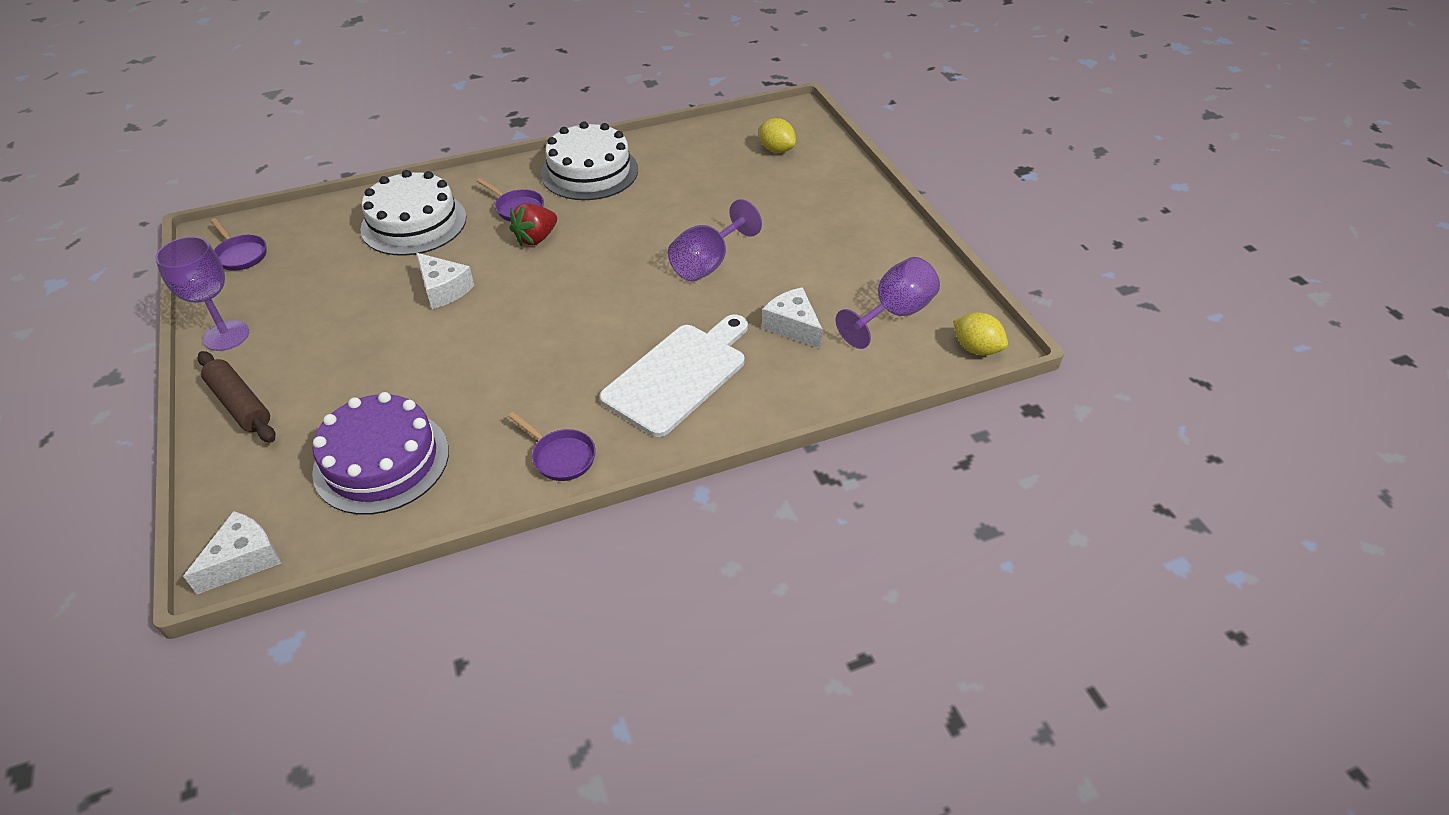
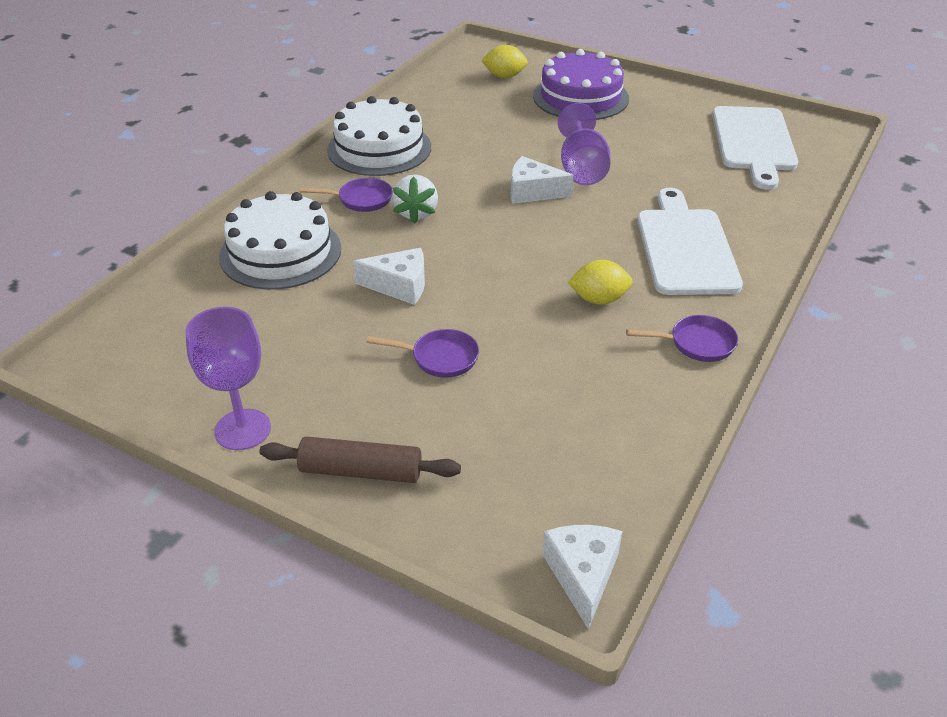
camera: 40 degrees left, 5 degrees down
(240, 255) = (133, 360): purple pan -> purple pan (439, 358)
(381, 461) = (568, 431): purple cake -> purple cake (580, 97)
(536, 238) = (416, 213): red strawberry -> white strawberry
(792, 326) = (705, 180): white cheese -> white cheese (532, 192)
(894, 314) = (753, 142): purple goblet -> white cutting board
(976, 349) = (831, 139): yellow lemon -> yellow lemon (599, 299)

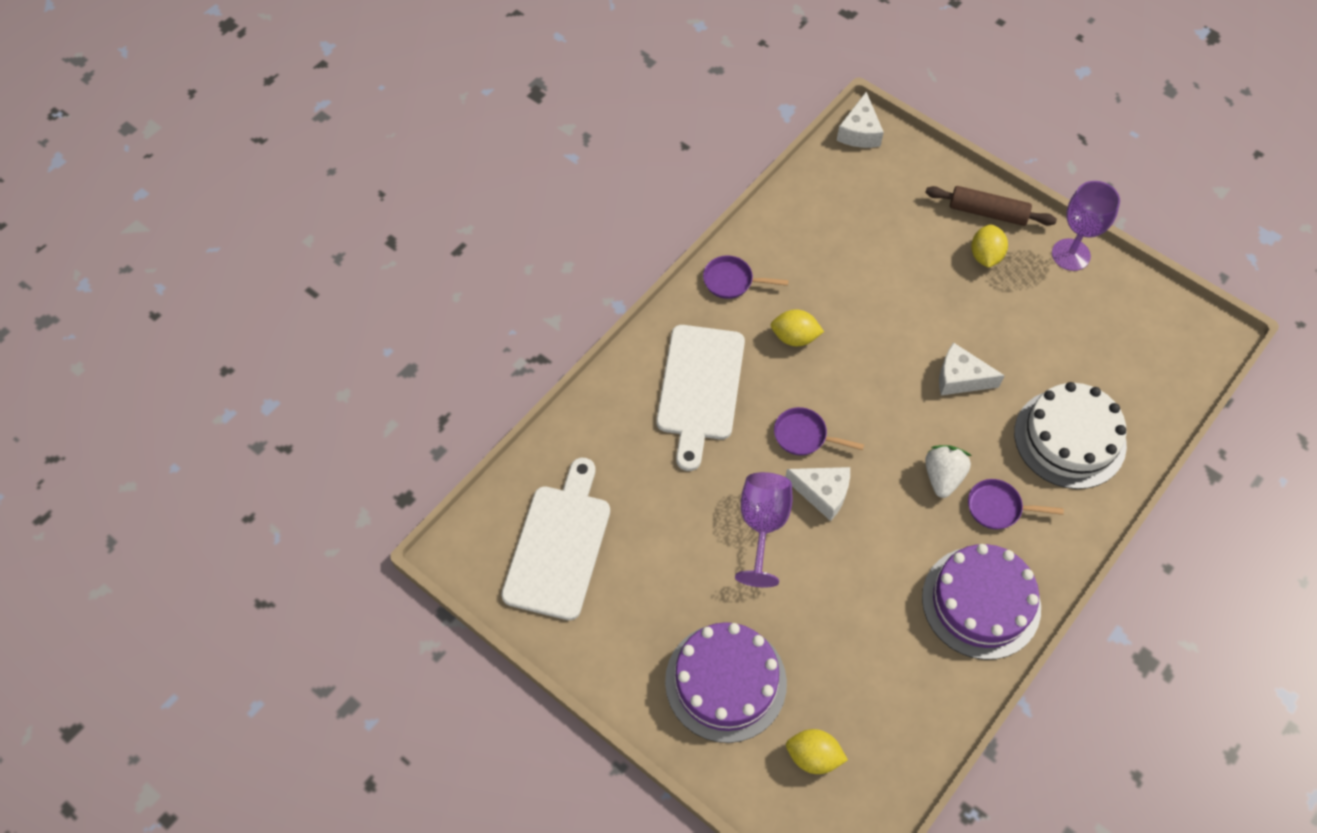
camera: 170 degrees left, 20 degrees up
(366, 413) = (985, 256): none -> yellow lemon
(379, 148) = (981, 602): white cake -> purple cake
(439, 358) = (931, 296): purple pan -> purple pan (804, 436)

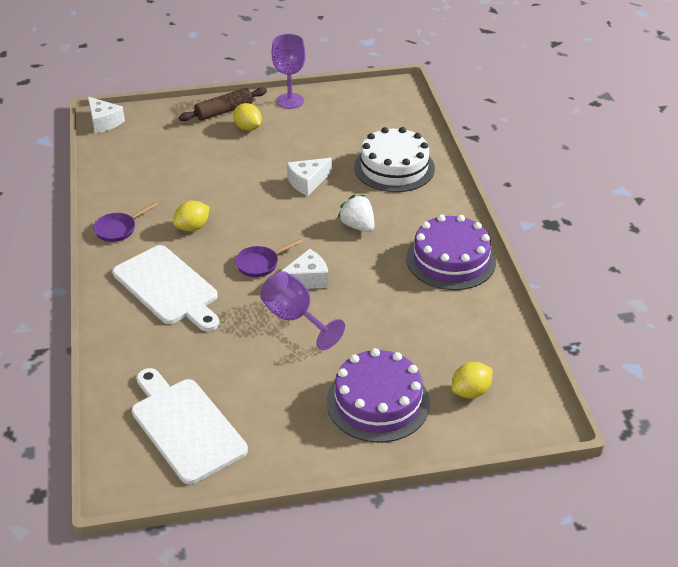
camera: 50 degrees left, 20 degrees down
(998, 508) = (402, 217): purple pan -> none

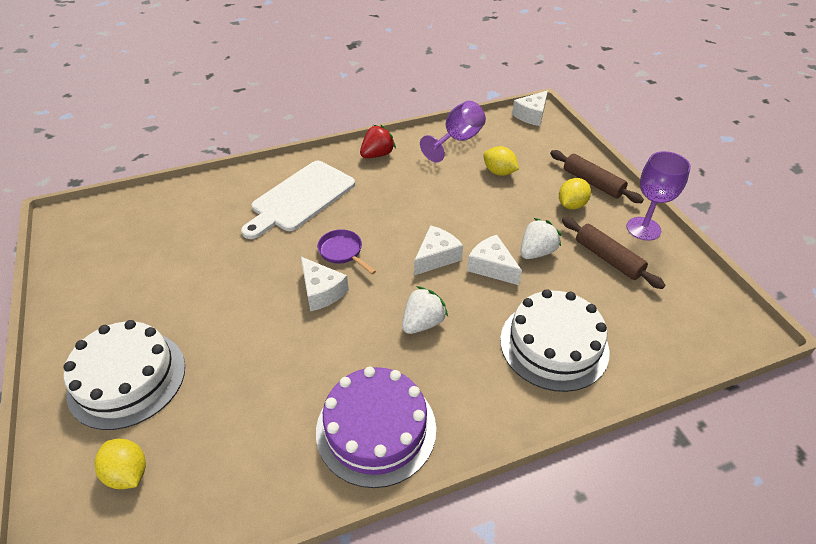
camera: 80 degrees right, 5 degrees up
(118, 229) = (377, 154): purple pan -> red strawberry
(185, 426) = (122, 241): white cutting board -> none
(192, 227) = (390, 197): yellow lemon -> yellow lemon (499, 172)
(286, 209) = (436, 257): none -> white cheese
(295, 318) = (260, 291): purple goblet -> purple goblet (457, 140)
(298, 157) = (536, 252): none -> white strawberry
(317, 125) = (608, 258): none -> brown rolling pin
(378, 402) = (127, 378): purple cake -> white cake

